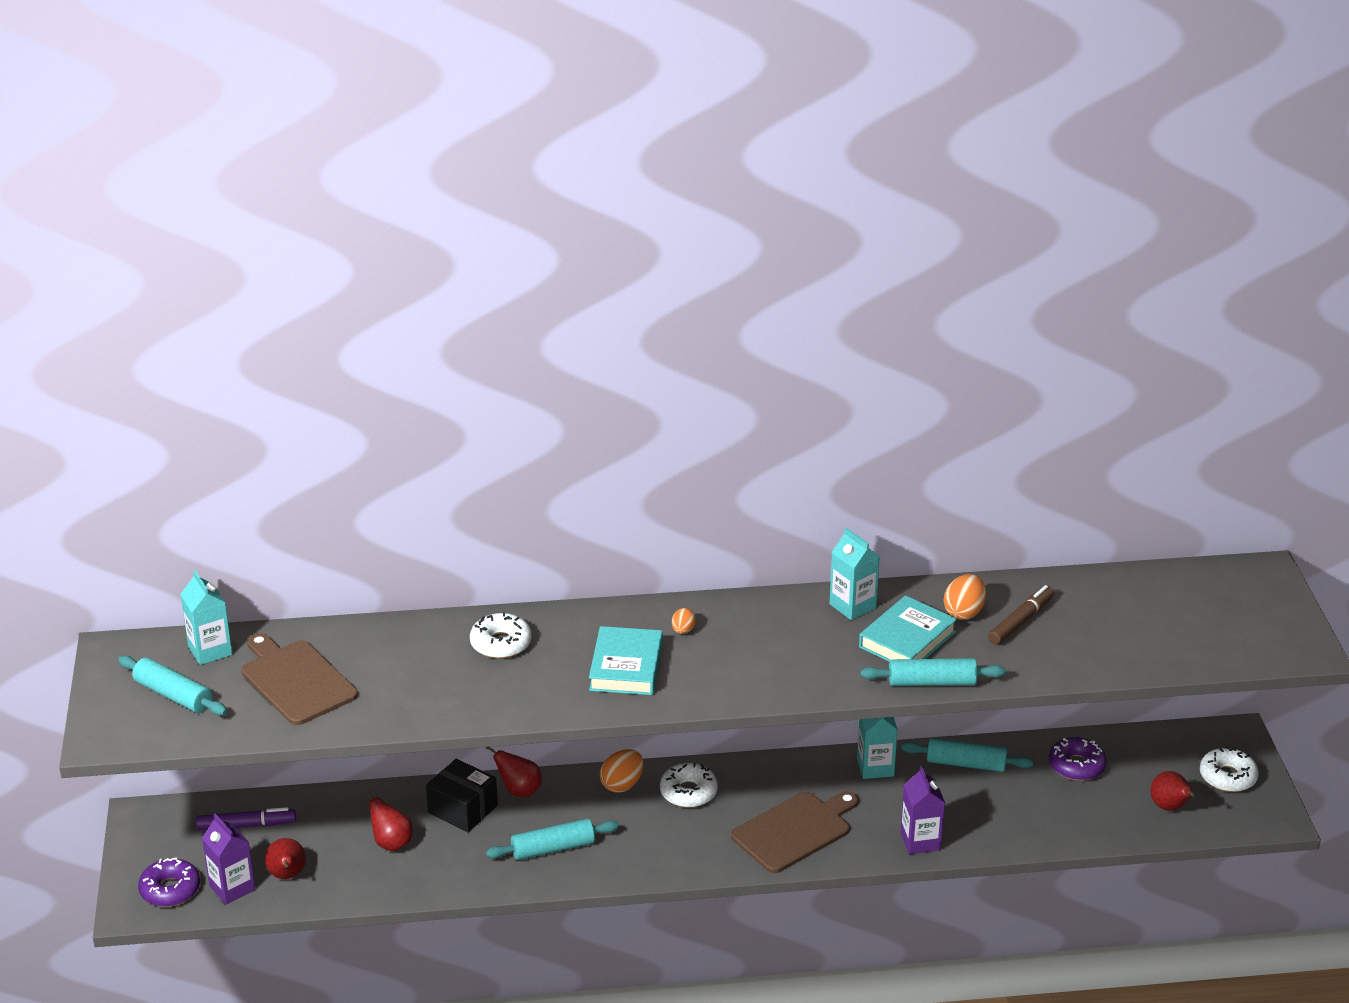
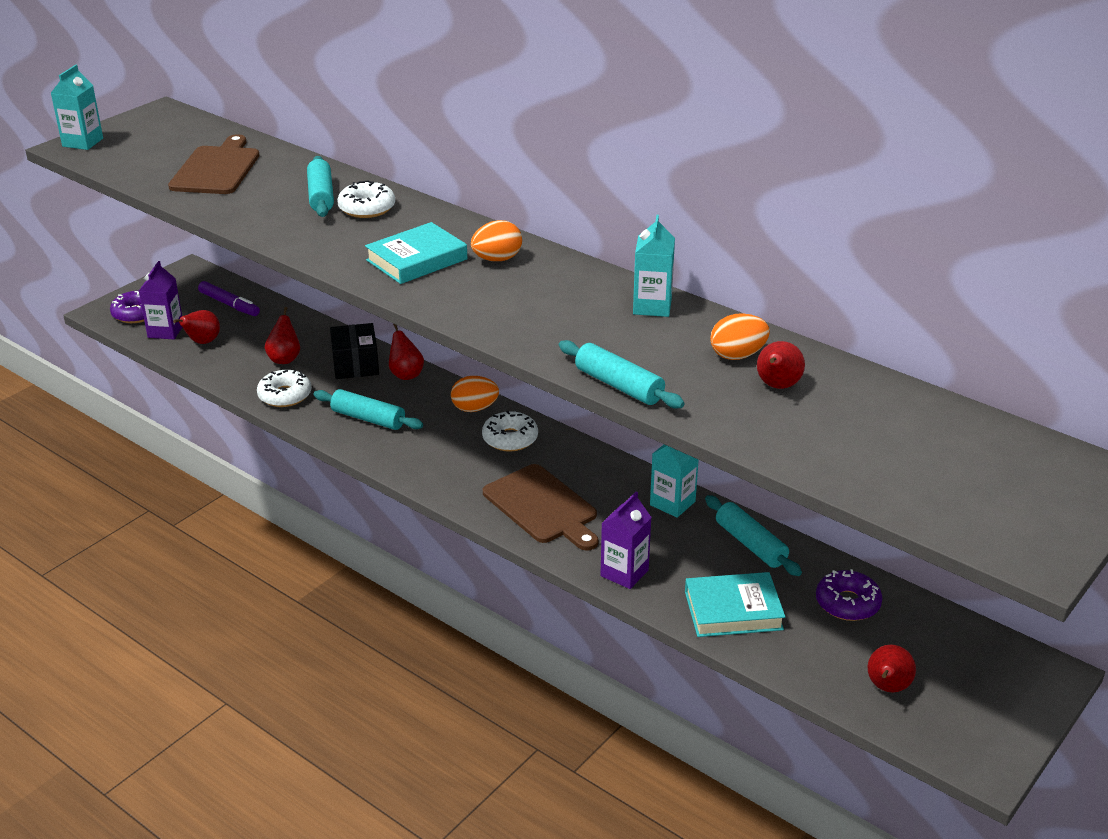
camera: 45 degrees right, 0 degrees up
(173, 695) = (143, 144): turquoise rolling pin -> turquoise rolling pin (321, 196)
(210, 651) = (206, 133): turquoise carton -> turquoise carton (83, 142)
(683, 631) = (497, 259): orange egg -> orange egg, size x1.70
(795, 830) = (542, 507): brown cutting board -> brown cutting board turned 45 degrees clockwise
(907, 639) = (654, 348): turquoise book -> turquoise book (733, 610)
(1021, 621) = (777, 386): brown marker -> red pear
(1227, 777) = (986, 701): white donut -> white donut (285, 395)

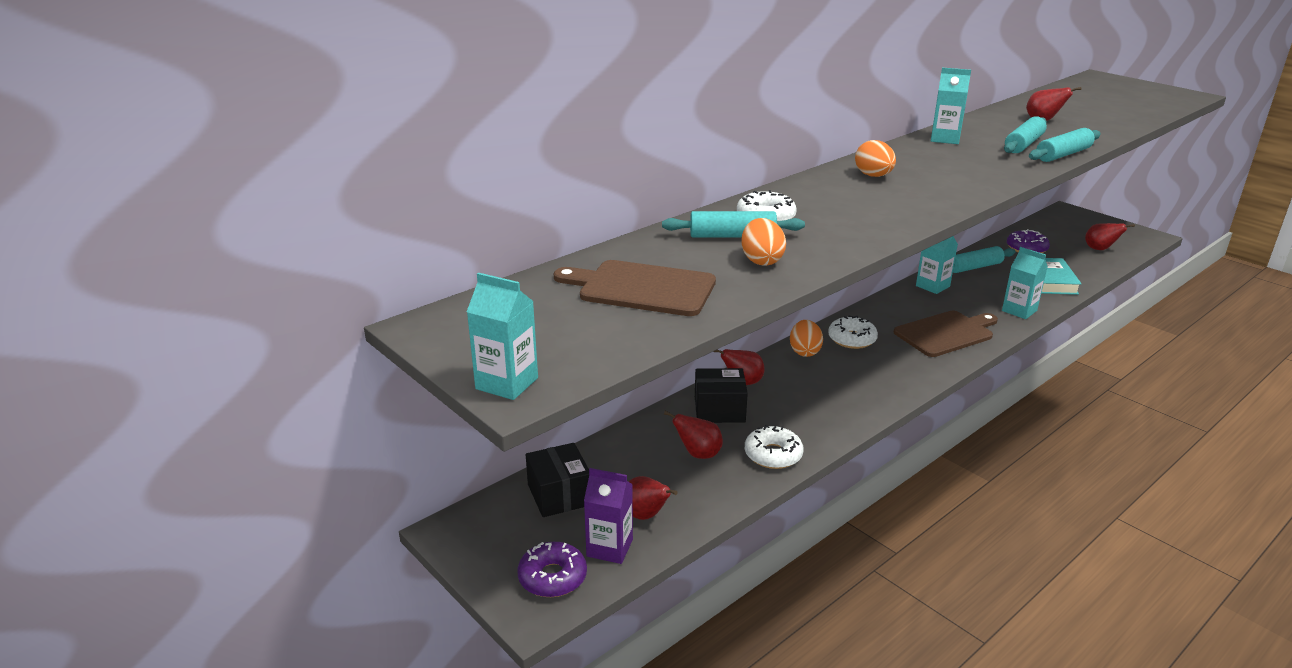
camera: 80 degrees left, 5 degrees down
(229, 304) = (559, 495): purple marker -> black box
(368, 418) = (819, 406): turquoise rolling pin -> turquoise rolling pin (1023, 144)
(416, 260) = (876, 202): turquoise book -> none
(624, 573) = (1019, 310): purple carton -> turquoise carton
(737, 355) = (1007, 125): orange egg -> orange egg (761, 261)

